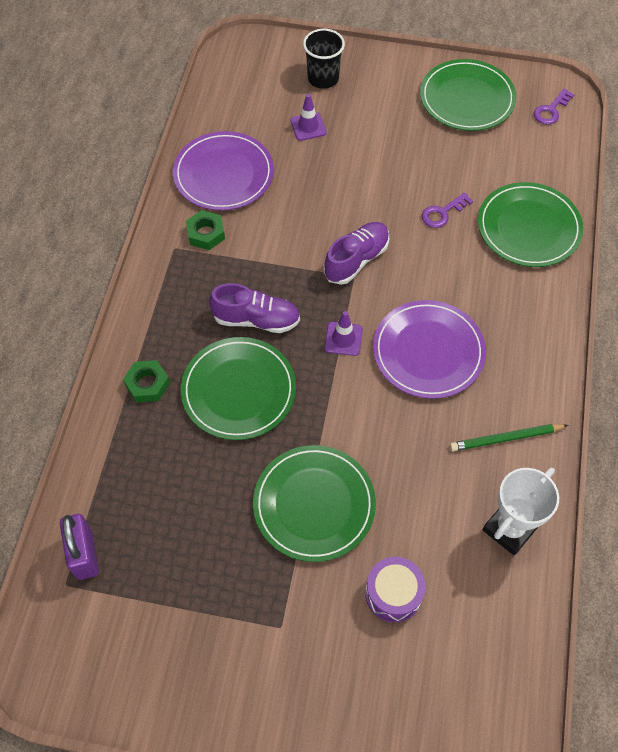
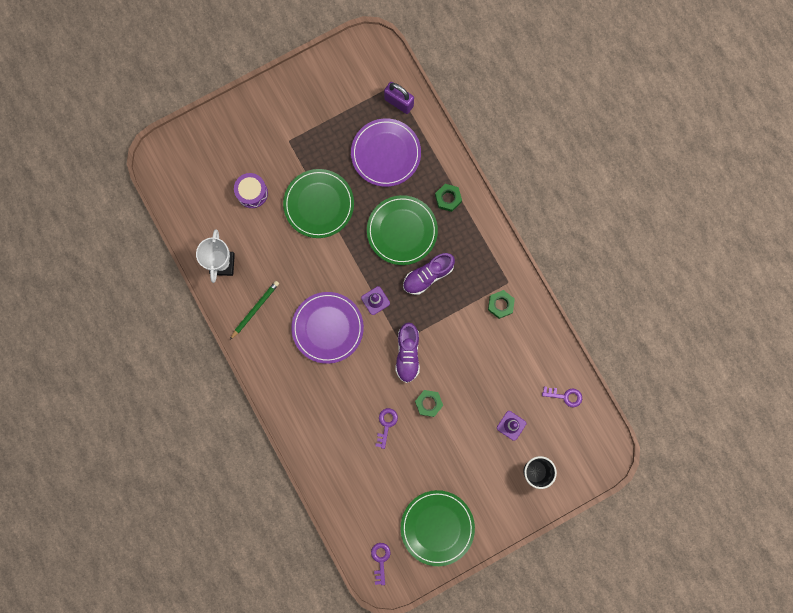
camera: 140 degrees right, 20 degrees up
(223, 174) = (527, 351): purple plate -> purple plate (386, 153)
(228, 114) = (565, 396): none -> purple key
(377, 200) = (428, 403): none -> green nut
(528, 227) = (332, 453): green plate -> none

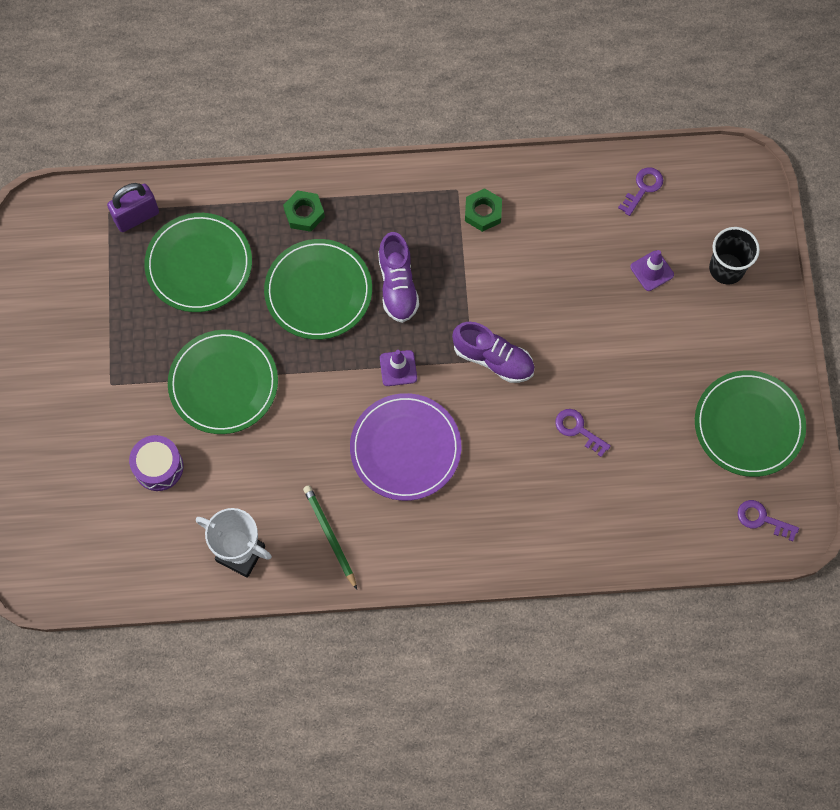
camera: 65 degrees left, 10 degrees down
(386, 153) = (199, 264): purple plate -> green plate
(428, 403) = (574, 361): green nut -> none

